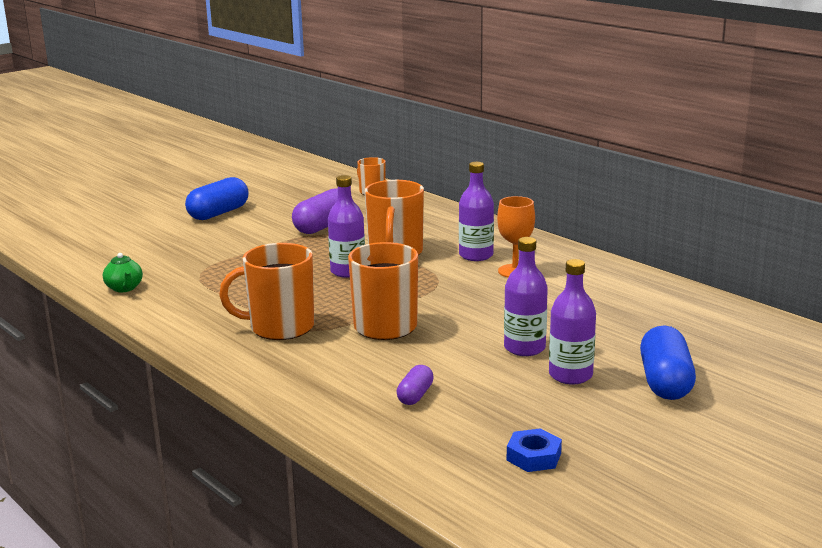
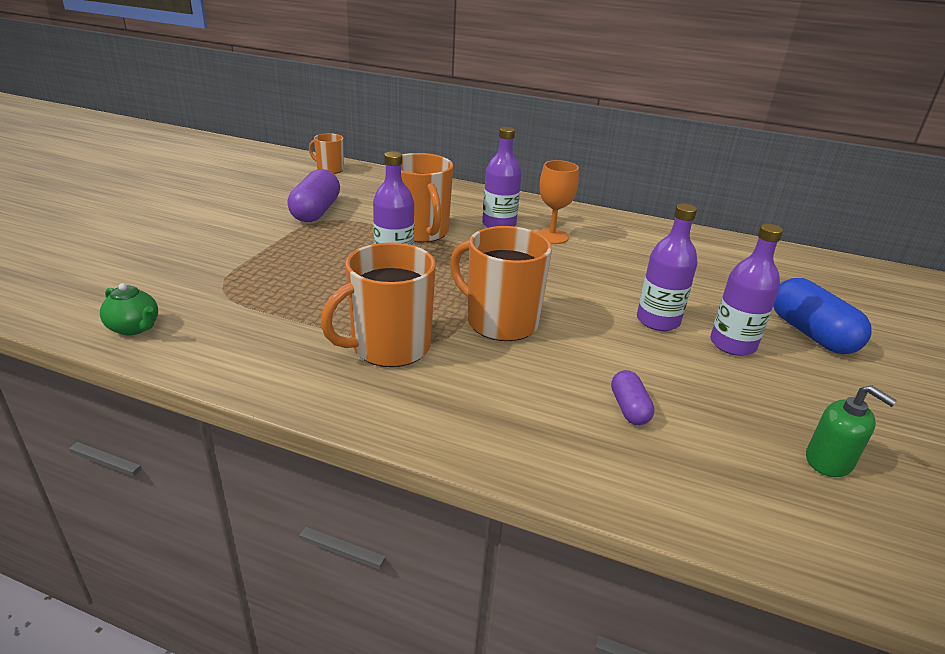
camera: 30 degrees left, 10 degrees up
(219, 213) = (181, 210): blue capsule -> none
(533, 456) = (829, 461): blue nut -> green soap dispenser

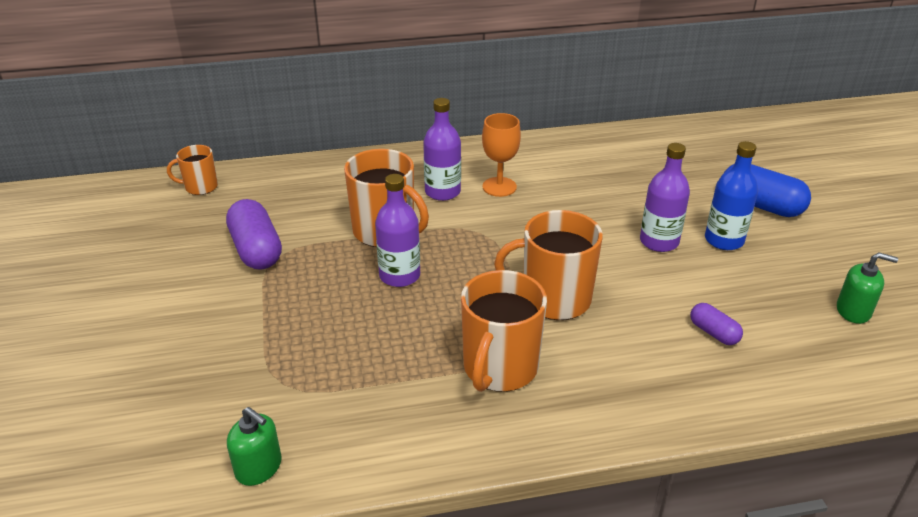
camera: 30 degrees left, 5 degrees up
(134, 328) = (259, 467): green teapot -> green soap dispenser
(732, 344) = (724, 240): purple bottle -> blue bottle

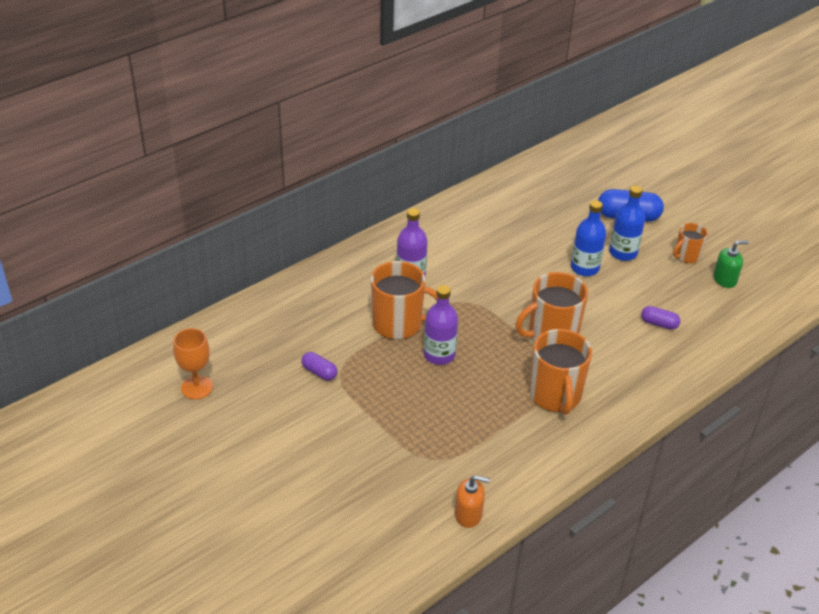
camera: 30 degrees left, 5 degrees up
(200, 187) = (219, 335): orange mug -> orange mug (686, 256)
(256, 250) = (319, 372): purple capsule -> purple capsule, size x0.54
(259, 467) = (468, 514): green soap dispenser -> orange soap dispenser
(499, 187) = (447, 258): orange goblet -> orange goblet (197, 387)
(659, 242) = (584, 268): purple bottle -> blue bottle

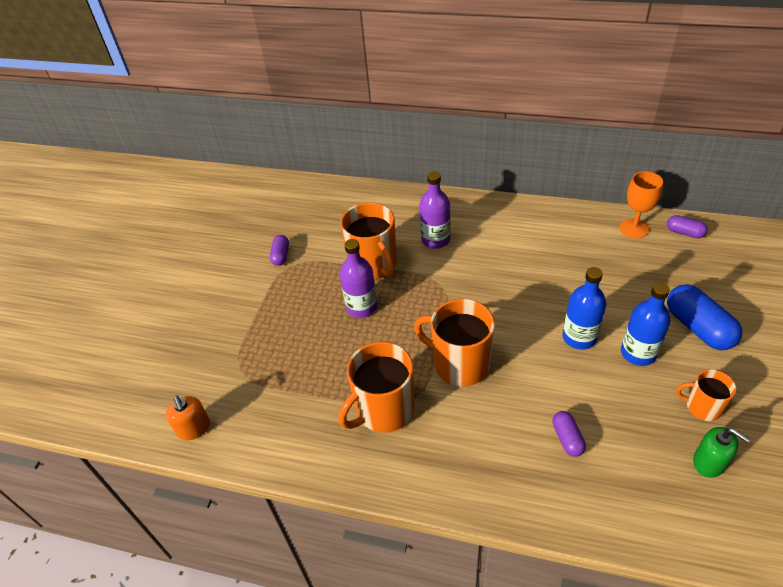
camera: 60 degrees right, 5 degrees up
(197, 387) = (215, 211): orange goblet -> orange goblet (634, 228)
(544, 166) = (684, 233): none -> purple capsule

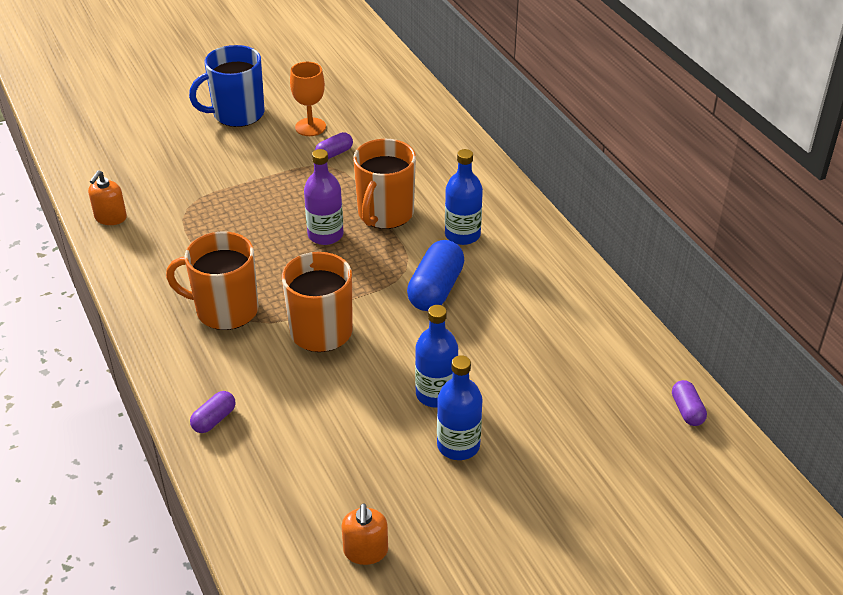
camera: 45 degrees right, 5 degrees down
(170, 283) = (237, 114): none -> blue mug
(435, 240) = (462, 235): purple bottle -> blue bottle
(567, 438) = (302, 440): purple capsule -> purple capsule (214, 419)
(634, 228) = (646, 367): orange goblet -> orange goblet (310, 127)
(698, 327) = (543, 477): blue capsule -> blue capsule (436, 289)
(702, 407) = (432, 521): orange mug -> none
(709, 462) = (365, 551): green soap dispenser -> orange soap dispenser

